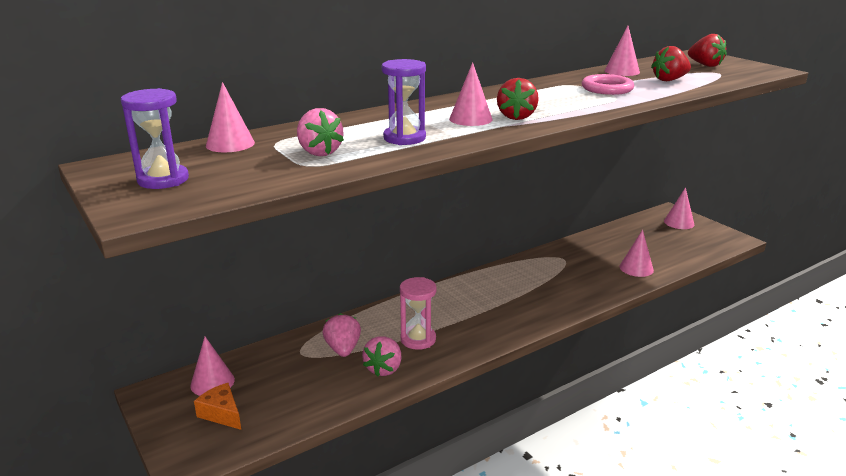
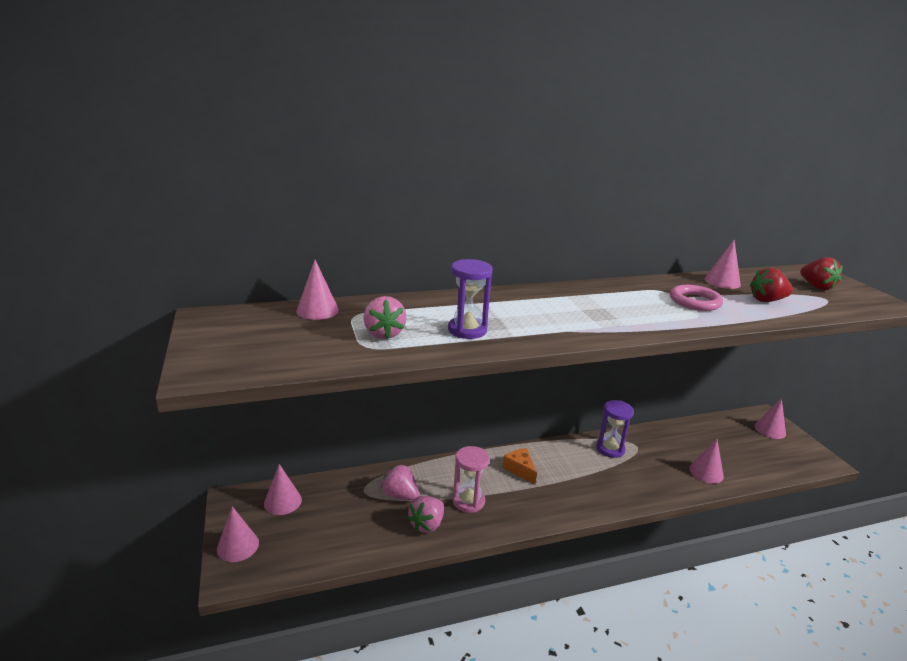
camera: 15 degrees right, 0 degrees up
(163, 180) = (241, 340): purple hourglass -> purple hourglass (610, 449)
(221, 414) = (277, 534): orange cheese -> orange cheese (520, 469)
(343, 349) = (400, 495): pink strawberry -> pink strawberry turned 60 degrees counterclockwise
(470, 119) = (540, 317): pink cone -> pink cone (238, 546)
(516, 117) = (585, 322): red strawberry -> none

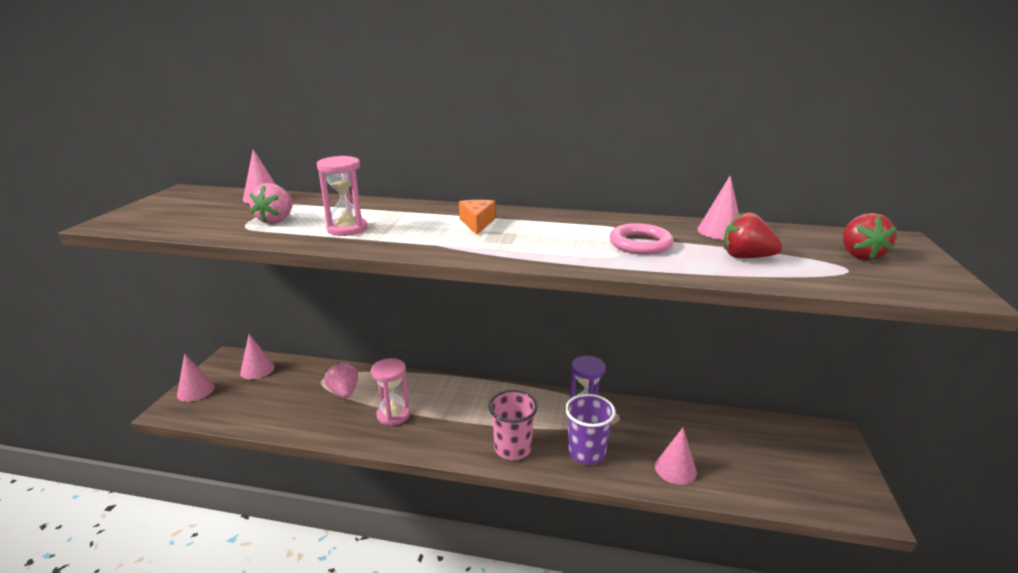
camera: 30 degrees right, 0 degrees up
(427, 524) = (339, 422): pink strawberry -> none
(467, 330) = (347, 229): purple hourglass -> pink hourglass
(520, 469) = (470, 403): orange cheese -> orange cheese (477, 223)
(590, 496) = (512, 448): none -> pink cup
(642, 481) = (586, 452): none -> purple cup
(770, 430) = (822, 451): pink cone -> none

